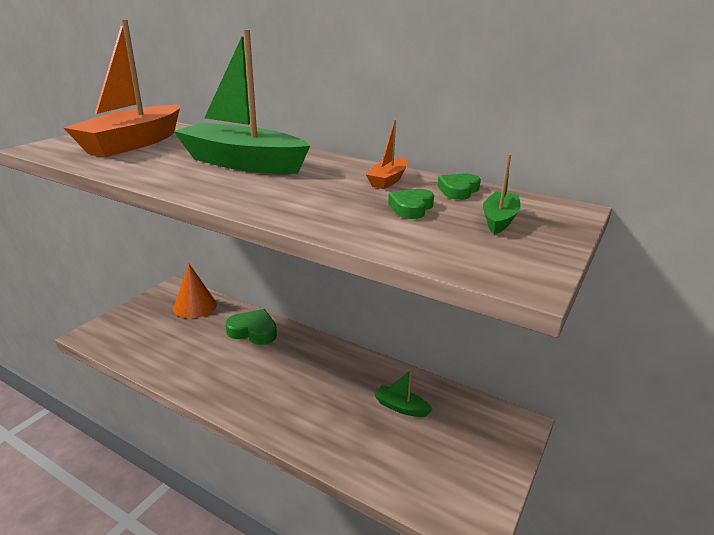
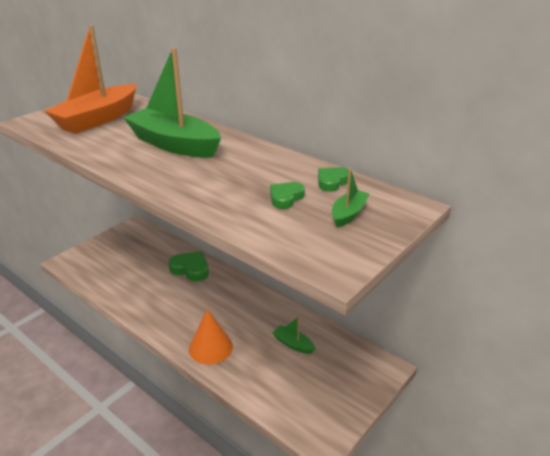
camera: 10 degrees right, 5 degrees up
(195, 306) = (148, 243): orange cone -> orange cone (210, 347)
(388, 180) = (281, 168): orange boat -> none

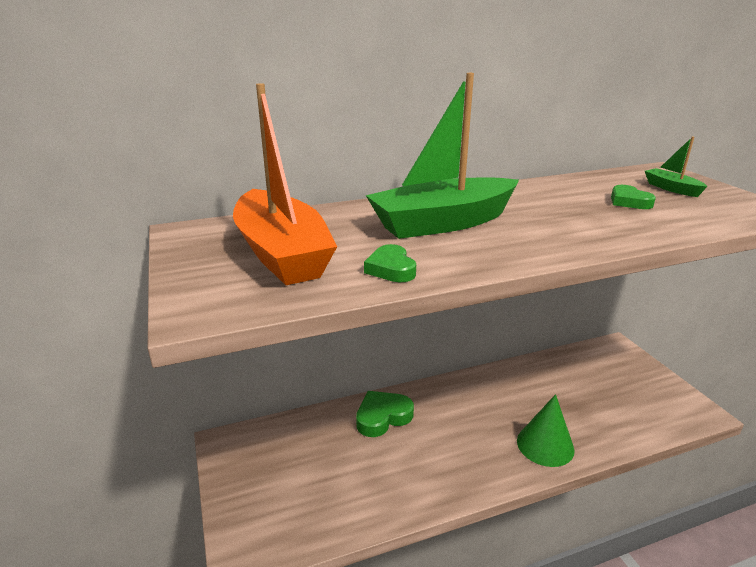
camera: 60 degrees left, 5 degrees down
(210, 347) = (545, 445): orange cone -> green cone
(293, 344) = (564, 385): green boat -> none
(332, 182) = (601, 181): green heart -> green heart (391, 269)

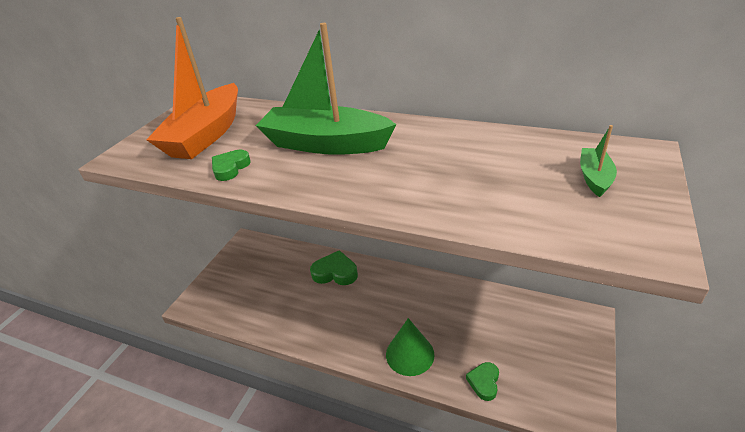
camera: 45 degrees right, 10 degrees up
(629, 202) = (511, 176): green heart -> green heart (484, 382)

